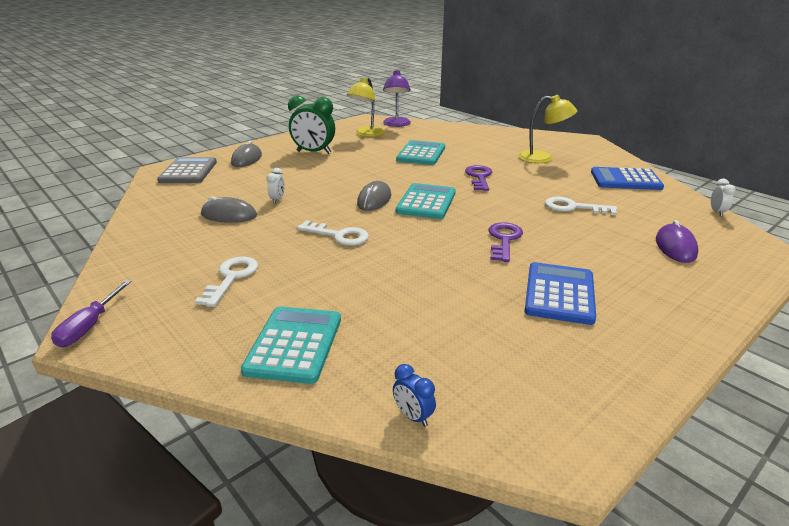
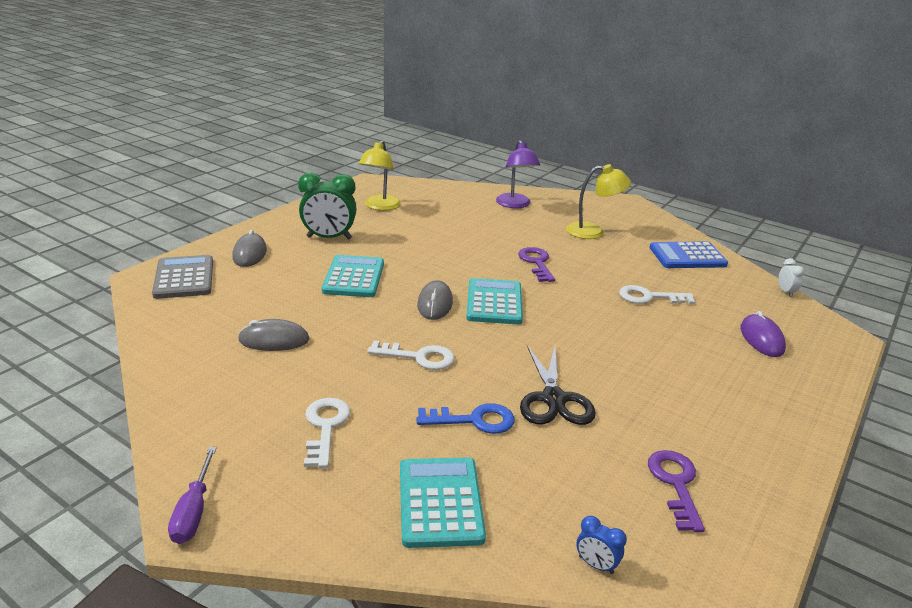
camera: 15 degrees left, 0 degrees up
(277, 200) = (321, 312): white clock -> none
(360, 285) = (474, 420): none -> blue key
(396, 124) = (409, 189): purple lamp -> purple lamp (515, 205)
(421, 154) = (458, 233): turquoise calculator -> turquoise calculator (354, 277)
(442, 276) = (554, 399): none -> black scissors
(504, 240) = (596, 346): purple key -> purple key (675, 484)
(559, 294) = (675, 407): blue calculator -> none

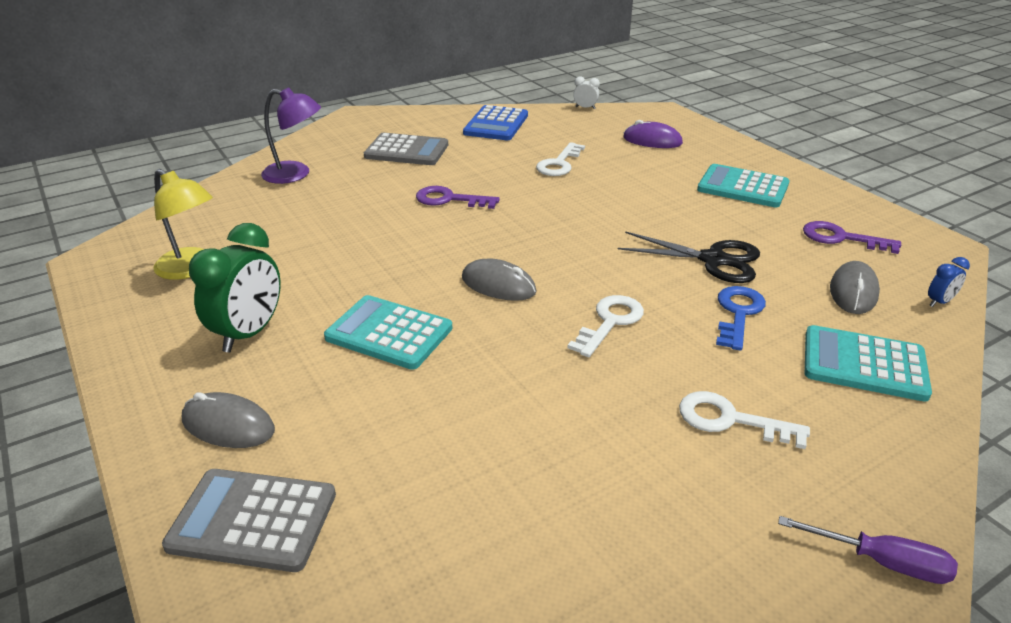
camera: 65 degrees left, 5 degrees up
(274, 340) = (518, 435): grey mouse -> grey mouse (853, 292)
(494, 302) = (519, 246): turquoise calculator -> turquoise calculator (743, 187)
(593, 232) = (406, 151): yellow lamp -> grey calculator

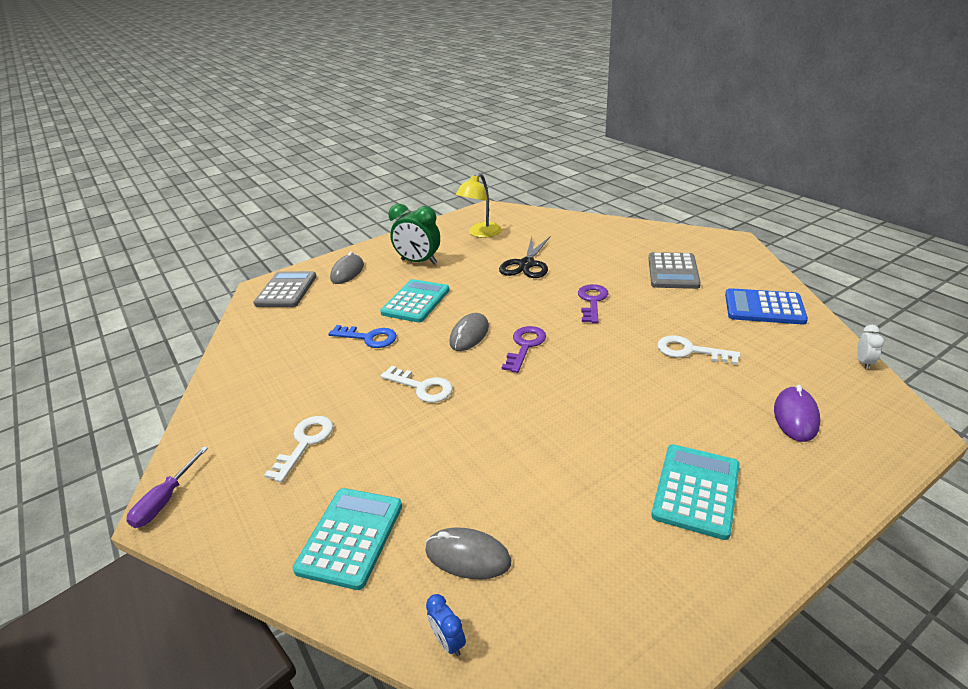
camera: 90 degrees right, 0 degrees up
(295, 174) = (609, 237): purple lamp -> none
(713, 260) = (519, 450): black scissors -> black scissors (527, 264)
(738, 314) = (430, 460): blue key -> blue key (368, 338)
(841, 238) = (586, 571): purple key -> purple key (525, 346)

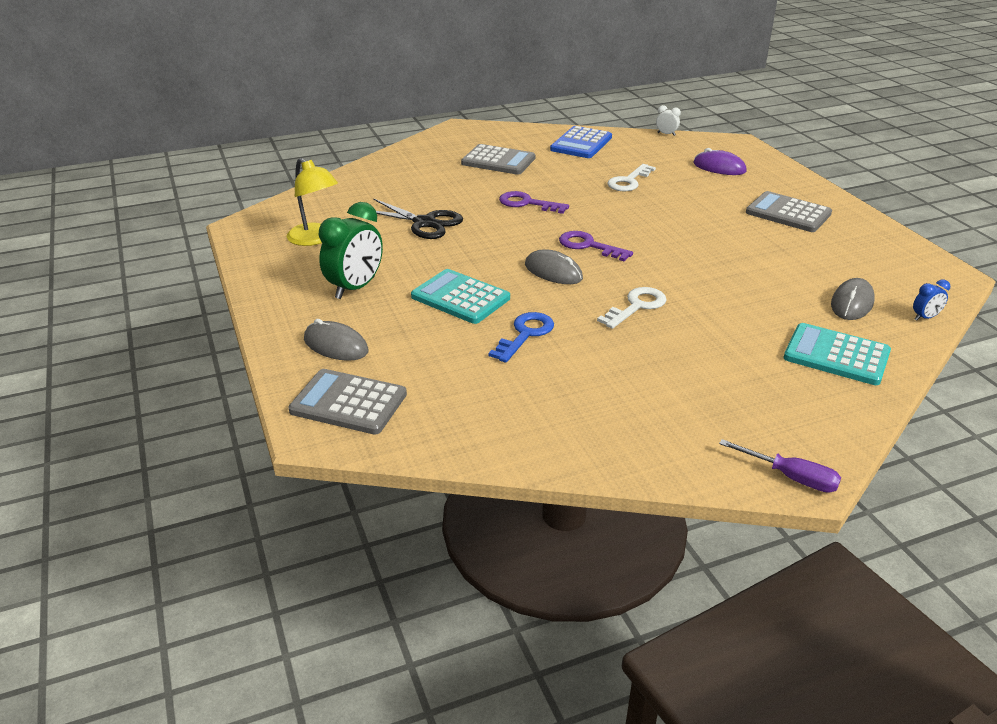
camera: 80 degrees left, 0 degrees up
(305, 443) = (711, 381): white key -> none
(696, 490) = (788, 213): turquoise calculator -> grey calculator

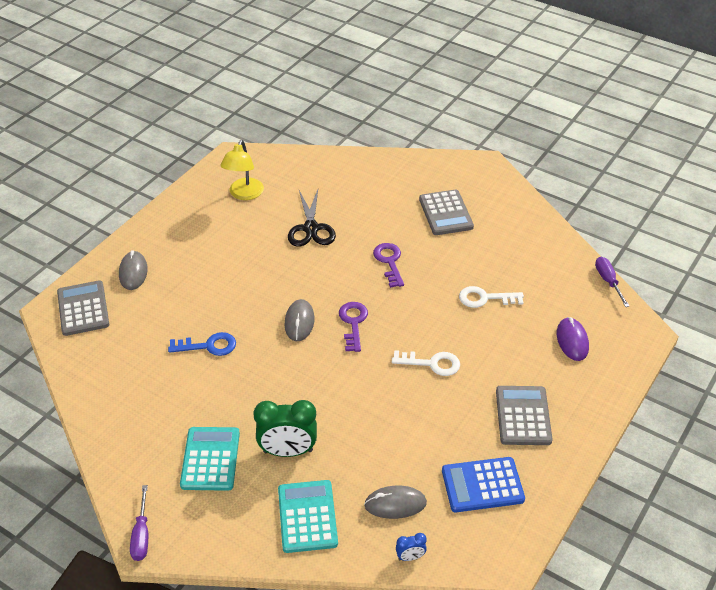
camera: 55 degrees right, 10 degrees up
(355, 288) = (201, 244): green clock -> green clock (288, 451)
(460, 297) = (228, 295): turquoise calculator -> turquoise calculator (210, 459)
(581, 143) = (529, 241): blue calculator -> blue calculator (482, 485)
(636, 306) = (287, 384): white key -> white key (431, 363)
(666, 134) = (608, 281): white clock -> purple screwdriver
(925, 317) = (410, 557): blue clock -> blue clock turned 45 degrees counterclockwise

